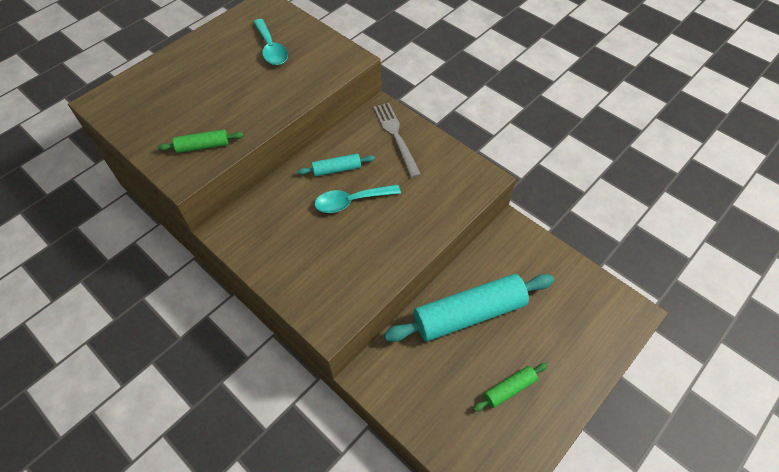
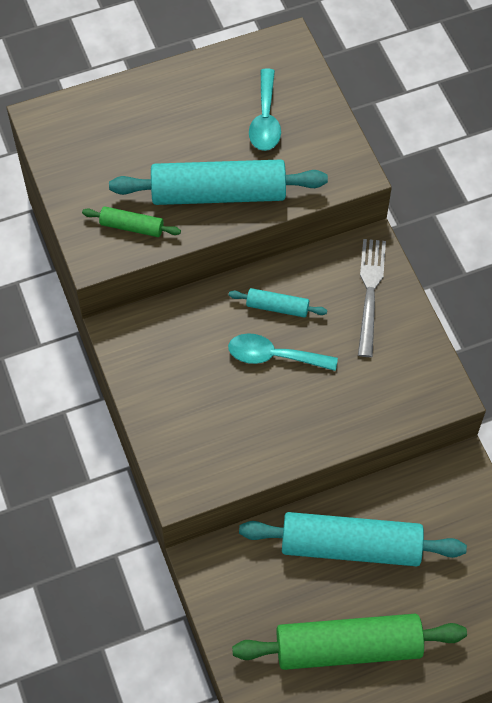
camera: 25 degrees right, 5 degrees up
(260, 103) = (218, 193): none -> turquoise rolling pin
(509, 389) = (348, 647): green rolling pin -> green rolling pin, size x2.16

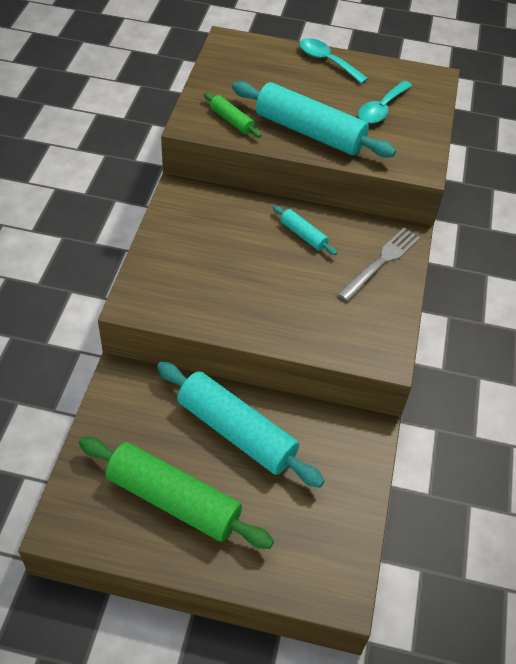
camera: 30 degrees right, 10 degrees down
(273, 356) = (274, 262): turquoise spoon -> turquoise spoon (327, 61)

